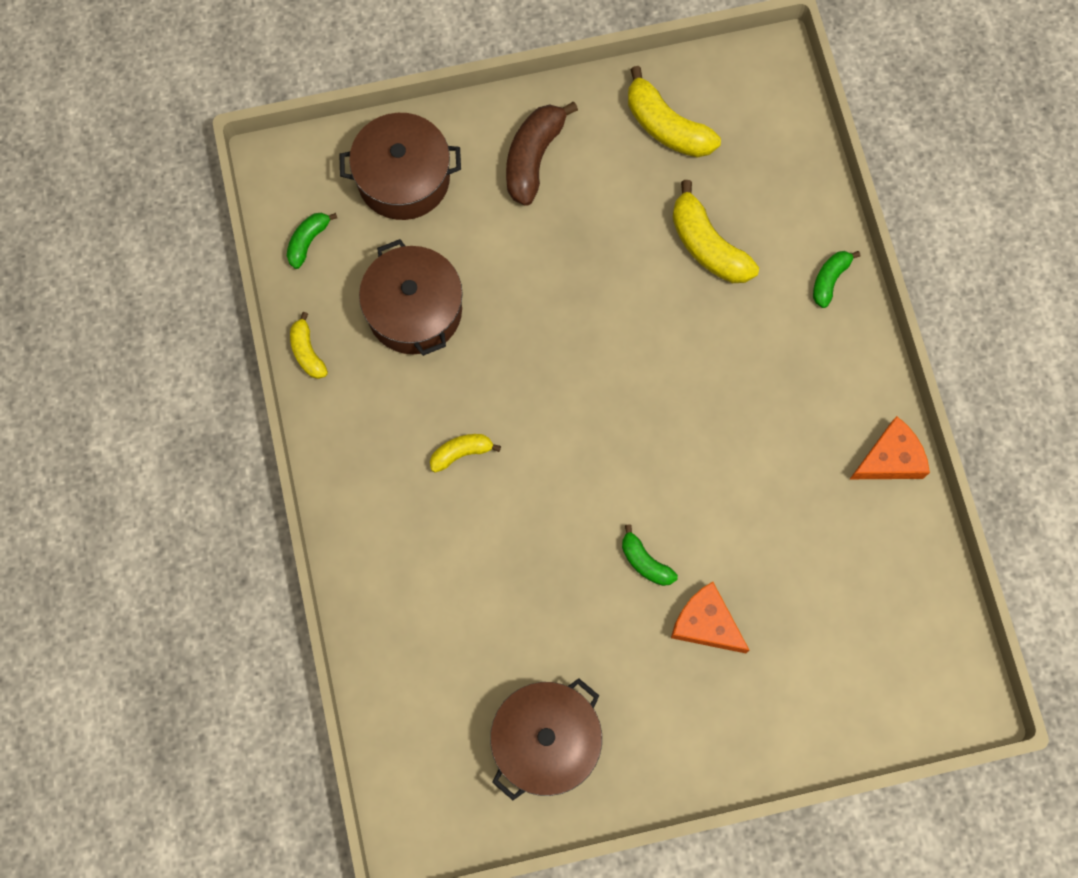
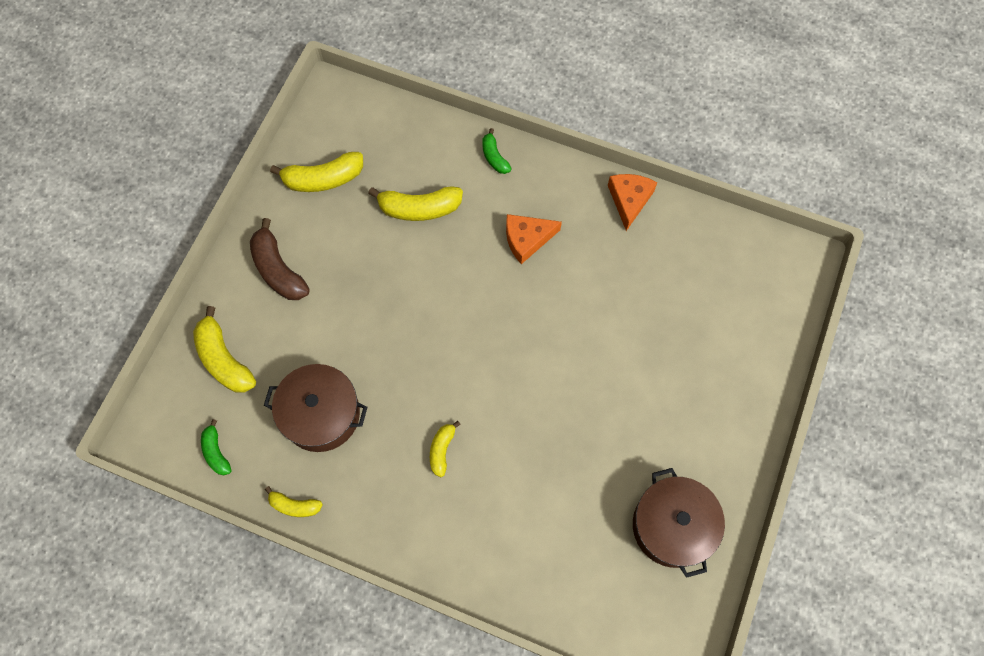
camera: 55 degrees left, 5 degrees down
(403, 178) = (224, 359): brown pot -> yellow banana
(645, 562) = (596, 384): green banana -> none
(706, 623) = (660, 374): orange cheese -> orange cheese (527, 239)

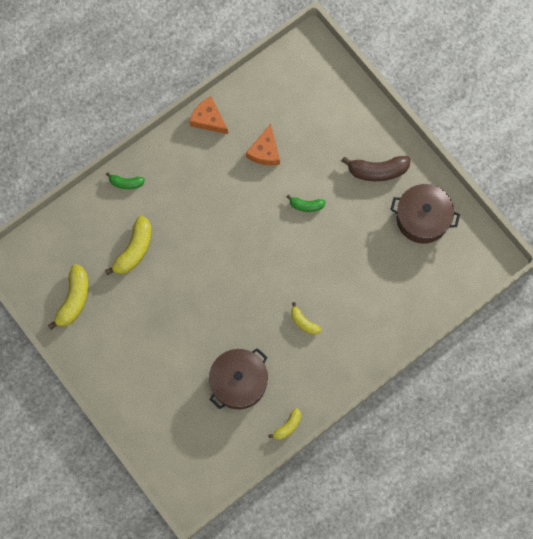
camera: 60 degrees left, 5 degrees up
(216, 452) = (226, 457): green banana -> green banana (306, 205)
(224, 359) = (166, 424): yellow banana -> none
(278, 270) = (123, 361): brown banana -> brown banana (377, 171)
(527, 239) = (197, 196): orange cheese -> orange cheese (265, 151)

